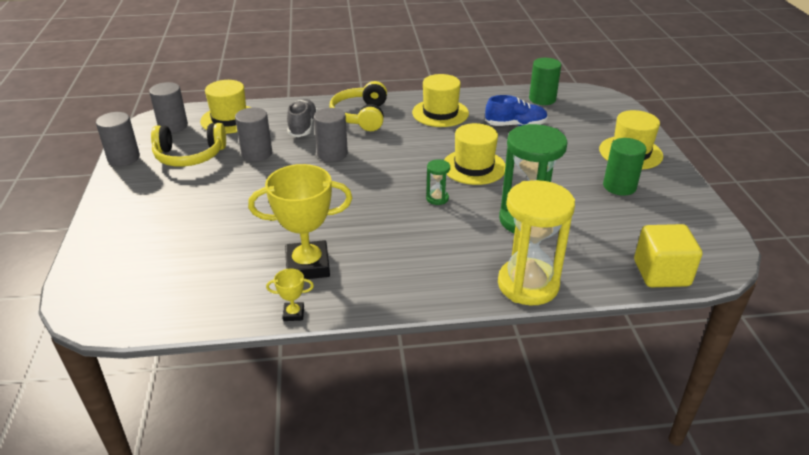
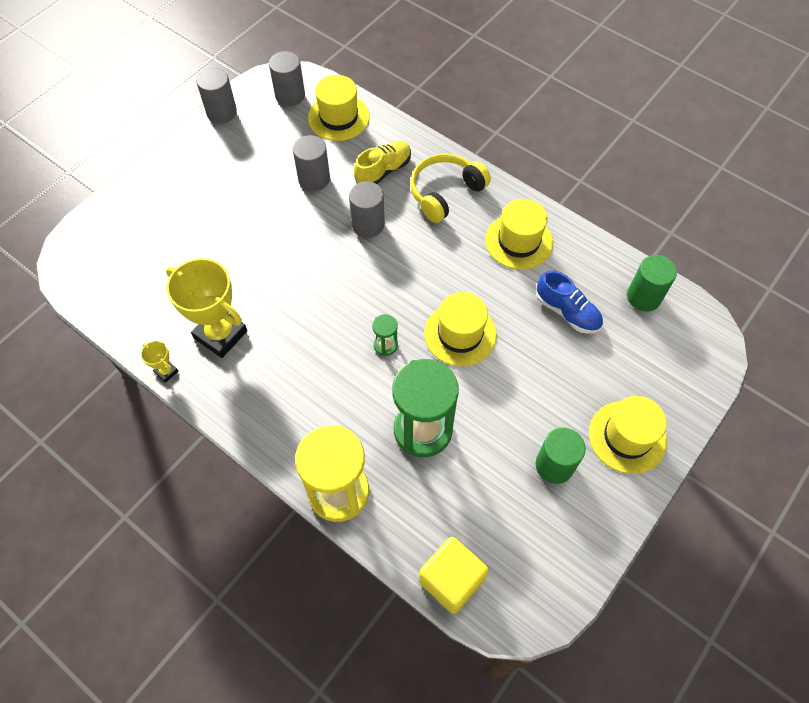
camera: 45 degrees right, 25 degrees up
(189, 156) = (266, 144): yellow headphones -> none
(303, 126) = (383, 171): grey shoe -> yellow shoe

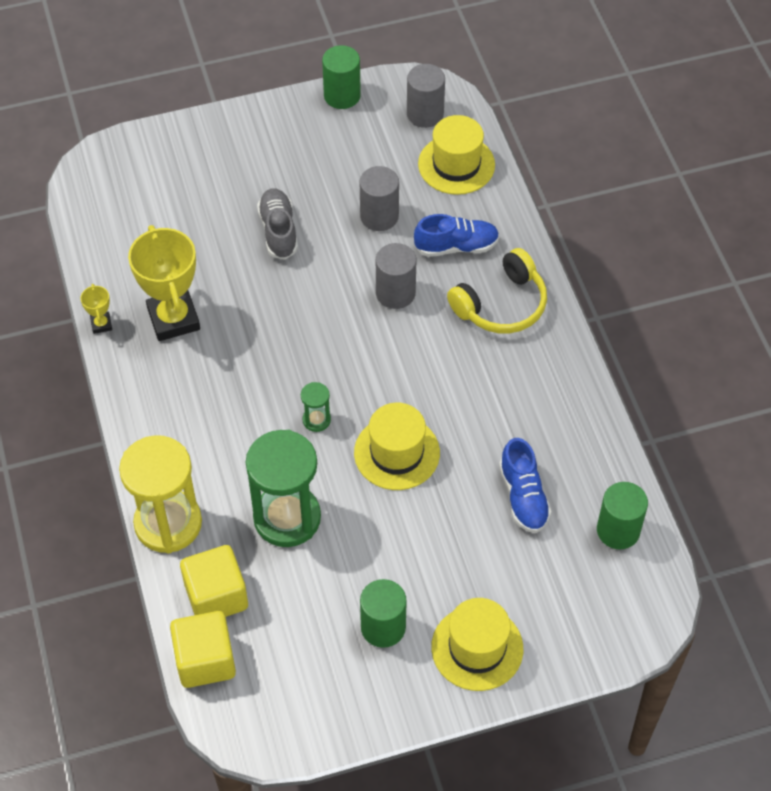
camera: 35 degrees right, 5 degrees down
(221, 112) = (342, 95): grey cylinder -> green cylinder
(250, 227) = (278, 231): none -> grey shoe
(383, 171) = (456, 246): yellow shoe -> blue shoe
(419, 524) = (216, 596): none -> yellow cube
(445, 192) = (501, 305): yellow headphones -> yellow headphones turned 150 degrees clockwise
(518, 241) = (535, 398): yellow hat -> none

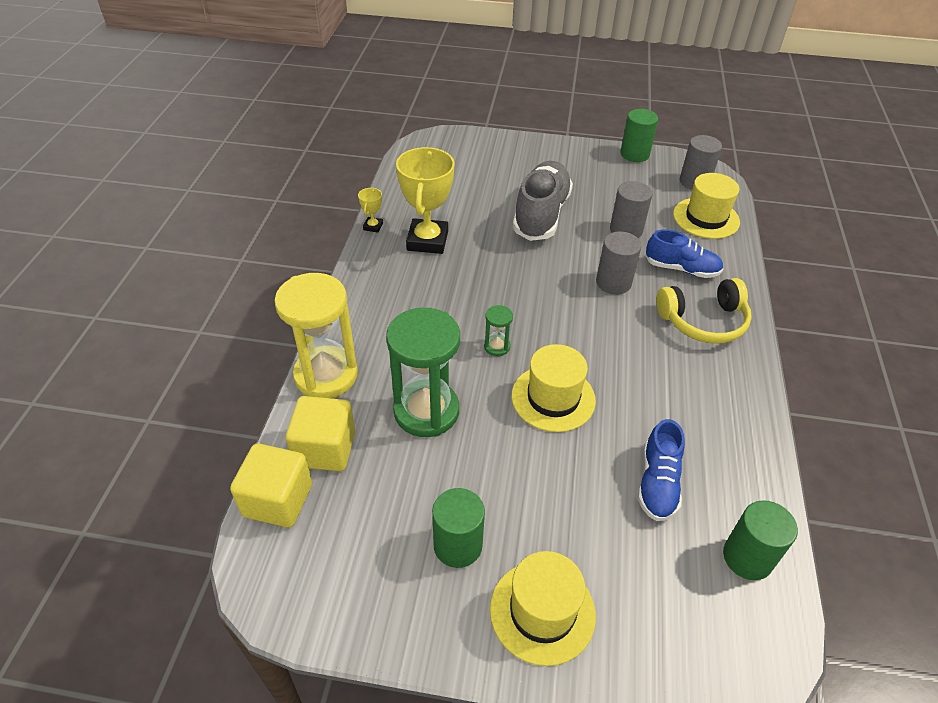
camera: 25 degrees right, 10 degrees down
(278, 231) = (541, 214): grey shoe -> grey shoe, size x1.64

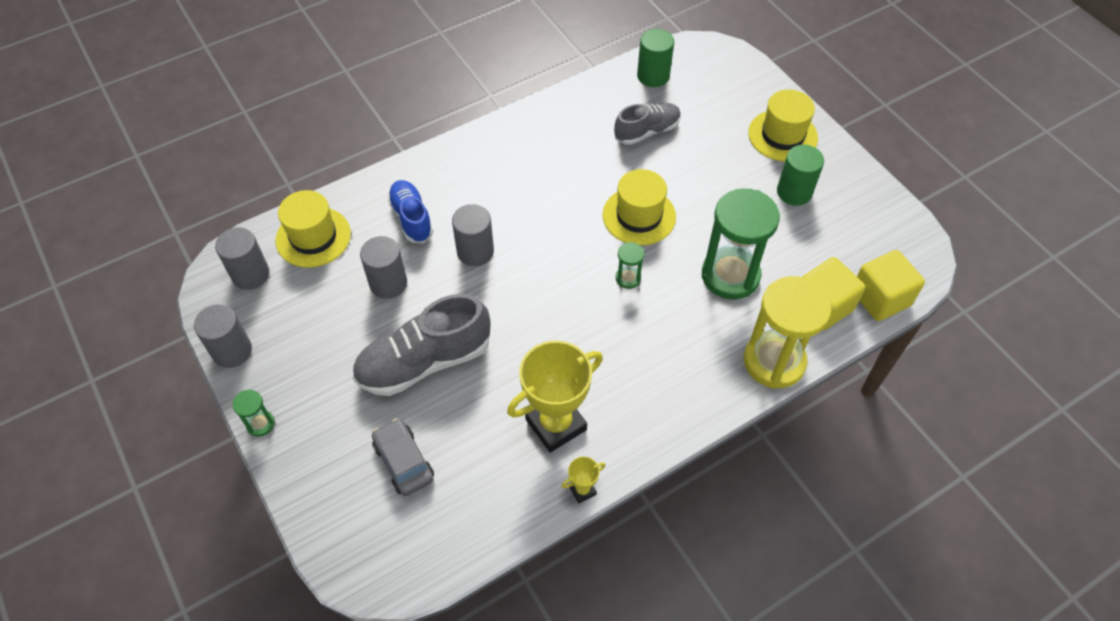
camera: 130 degrees left, 10 degrees up
(481, 177) = (404, 462): none -> grey car
(568, 145) = (260, 424): none -> green hourglass
(634, 154) = (232, 351): green cylinder -> grey cylinder
(658, 483) = (647, 131): blue shoe -> grey shoe
(703, 321) = (468, 176): yellow headphones -> none

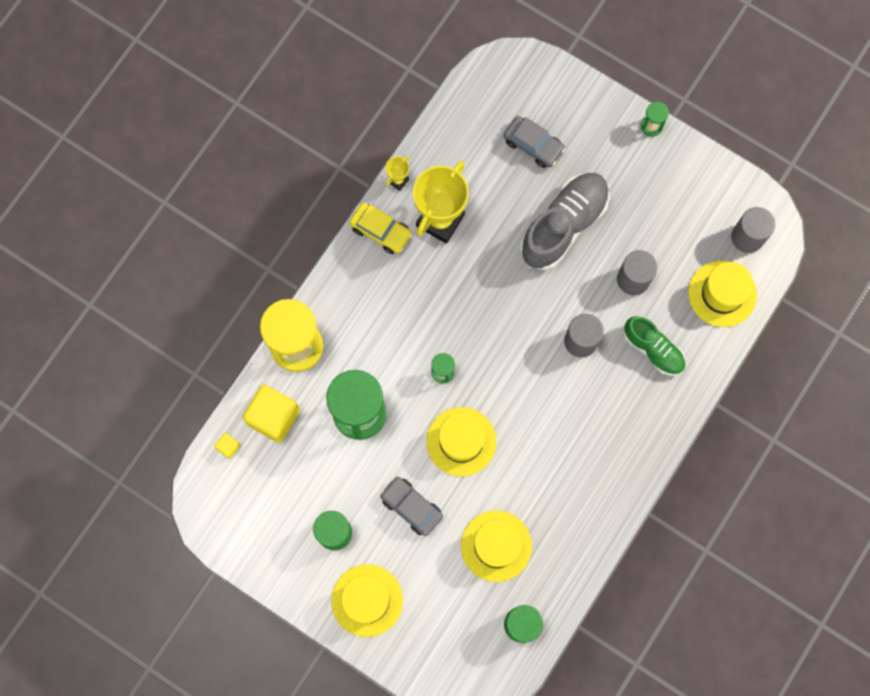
camera: 155 degrees right, 20 degrees up
(232, 351) = (713, 169): grey cylinder -> none
(411, 218) = (653, 349): blue shoe -> green shoe
(629, 441) = (381, 231): none -> yellow car
(647, 131) = (496, 546): grey shoe -> yellow hat
(711, 185) = (411, 507): none -> grey car
(880, 298) = (228, 447): yellow cube -> yellow cube, size x0.45

